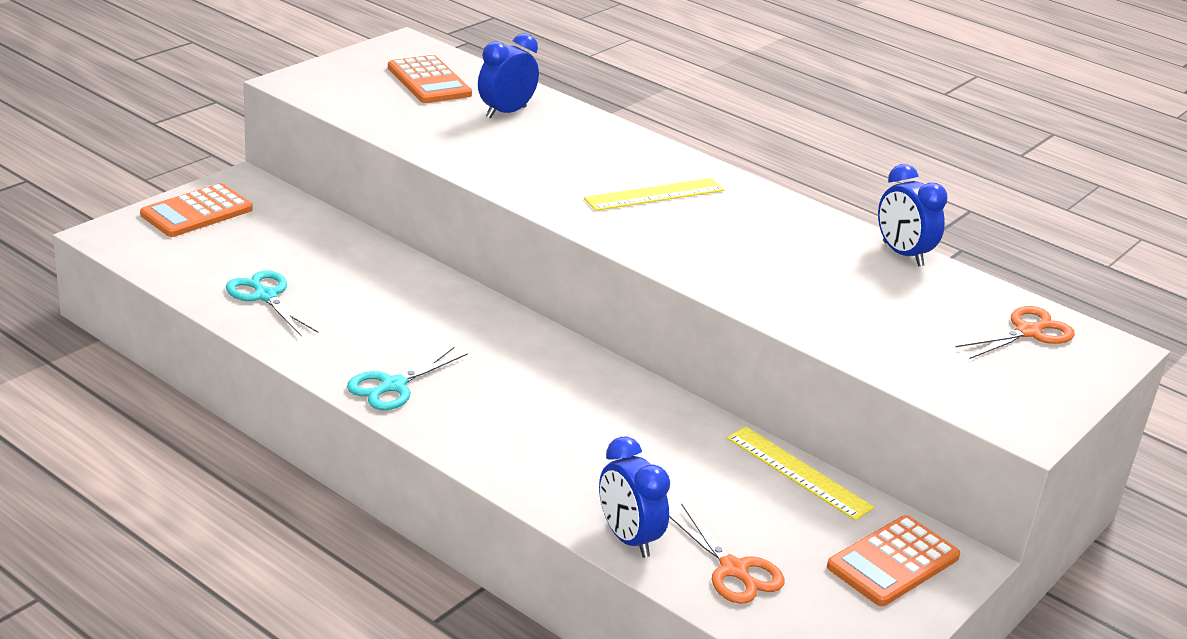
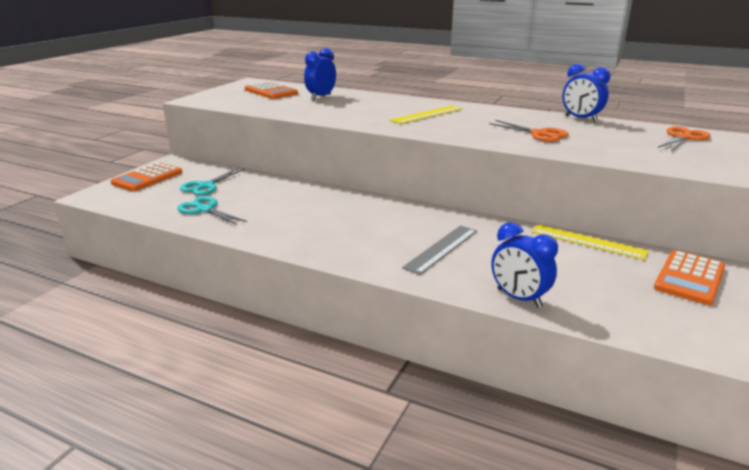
camera: 10 degrees left, 5 degrees down
(393, 386) = (309, 241): turquoise scissors -> turquoise scissors (206, 186)
(573, 439) = (441, 248): none -> grey ruler
(734, 570) = (601, 303): orange scissors -> orange scissors (539, 134)

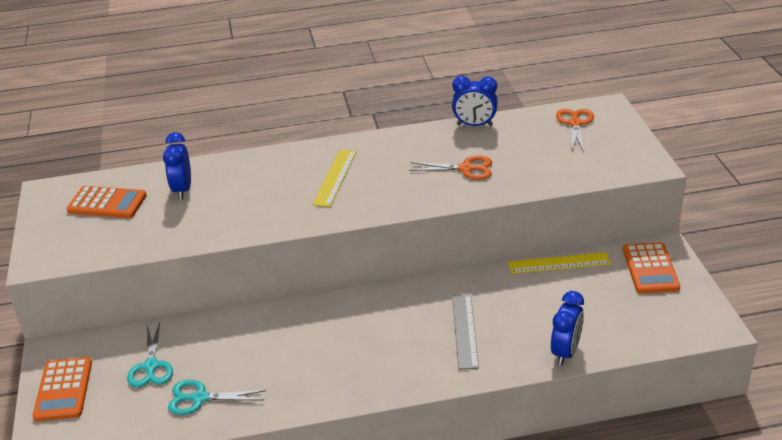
camera: 35 degrees left, 10 degrees up
(519, 298) = (565, 352): blue clock -> blue clock turned 75 degrees counterclockwise

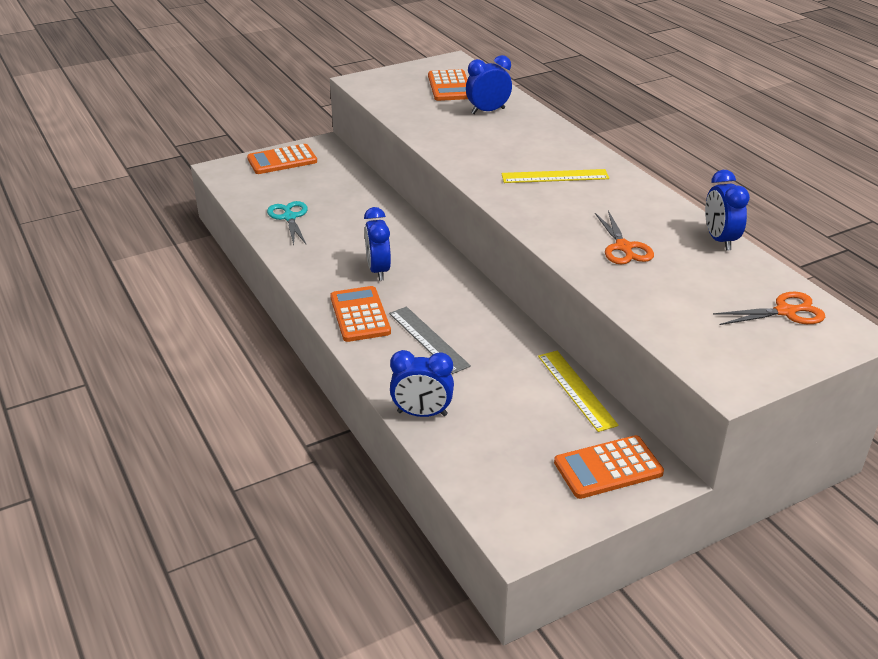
camera: 70 degrees right, 0 degrees up
(151, 366) = (319, 188): turquoise scissors -> none
(340, 345) = (378, 270): none -> blue clock
(409, 369) = (360, 315): none -> orange calculator
(464, 330) = (428, 339): grey ruler -> grey ruler turned 75 degrees clockwise

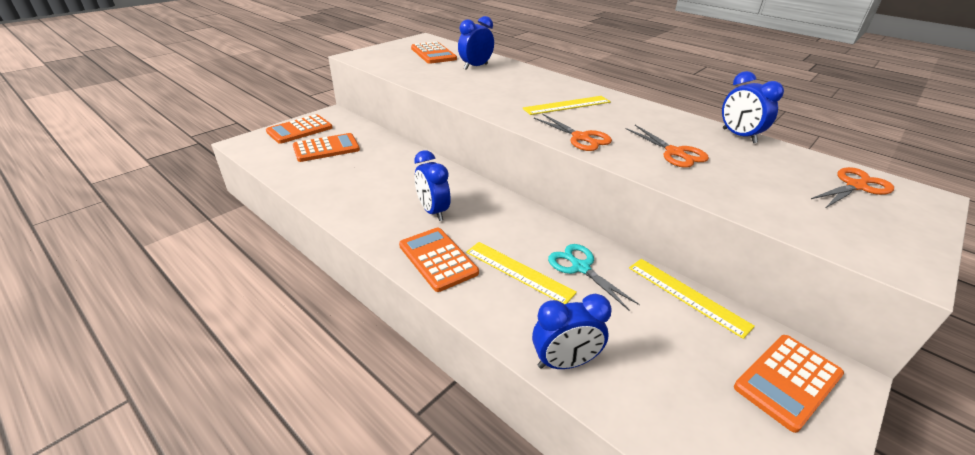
camera: 20 degrees left, 0 degrees up
(289, 217) = (325, 176): turquoise scissors -> turquoise scissors (580, 267)
(301, 186) = (326, 148): none -> orange calculator
(428, 339) = (518, 271): grey ruler -> yellow ruler
(537, 217) = (581, 138): none -> orange scissors

